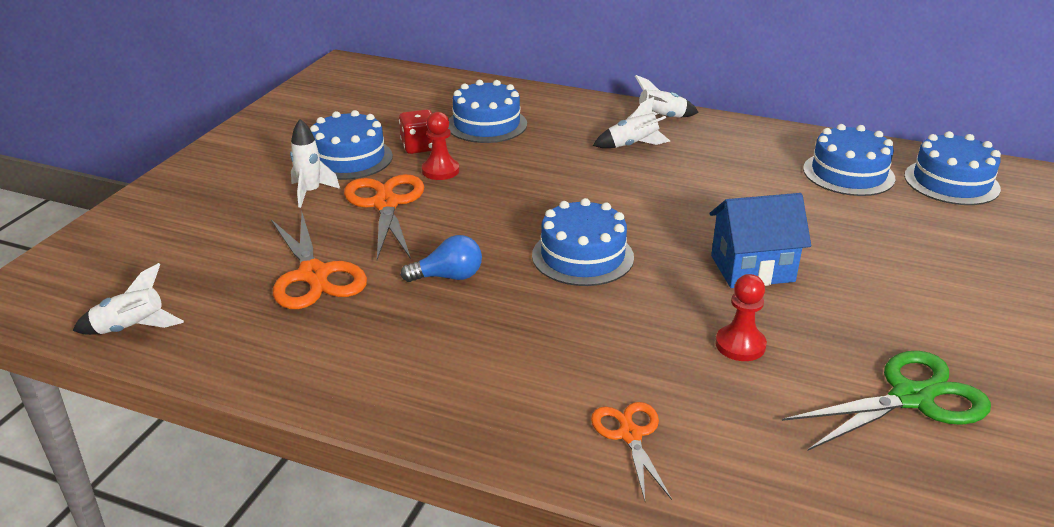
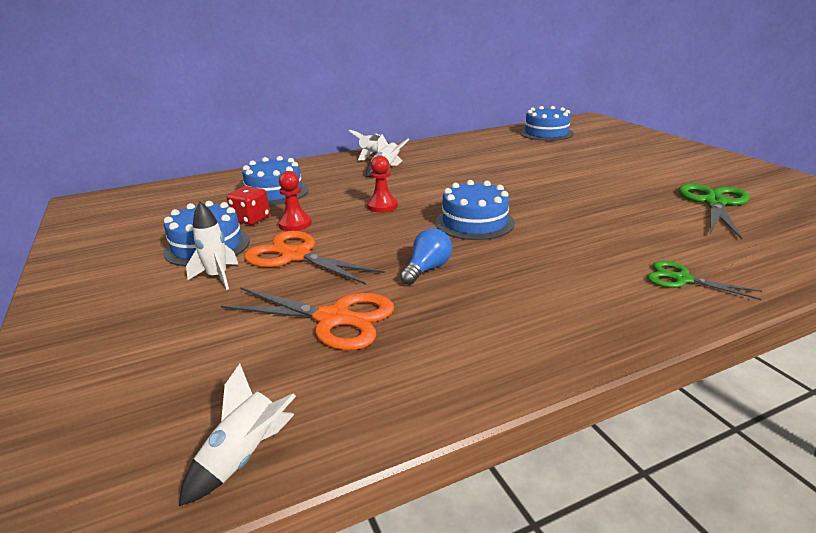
camera: 45 degrees left, 5 degrees down
(630, 435) = (681, 279): orange scissors -> green scissors
(740, 345) = (624, 219): red pawn -> red pawn (382, 206)
(752, 268) = (556, 190): blue house -> none
(848, 173) = (505, 144): blue cake -> none

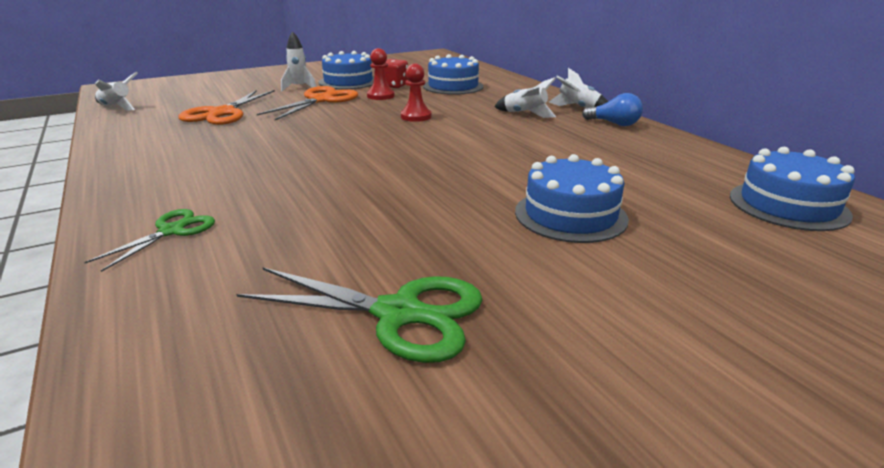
camera: 85 degrees right, 0 degrees up
(427, 269) = (274, 132): blue light bulb -> blue light bulb (614, 124)
(474, 222) = (365, 148): blue cake -> blue cake (570, 215)

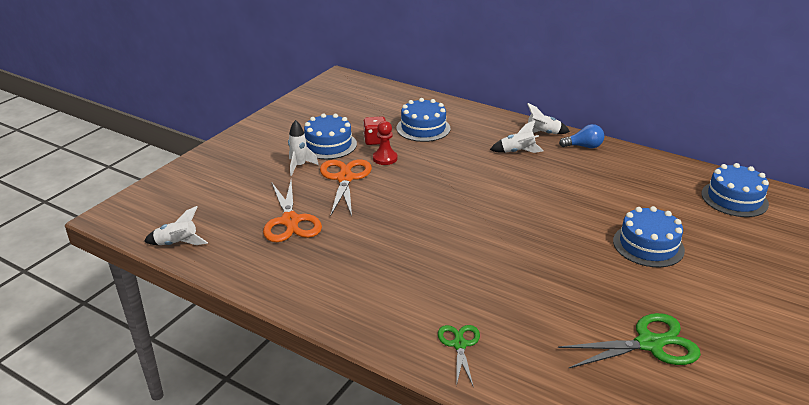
camera: 30 degrees left, 5 degrees up
(416, 116) = (448, 178): red pawn -> none

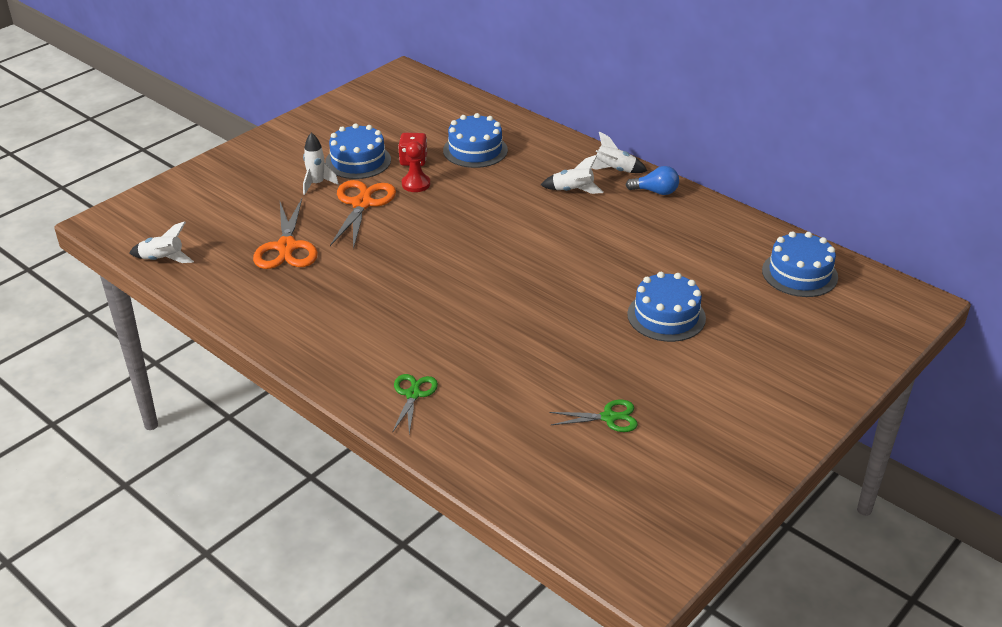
camera: 10 degrees right, 5 degrees up
(649, 344) = (609, 417): green scissors -> green scissors, size x0.61

